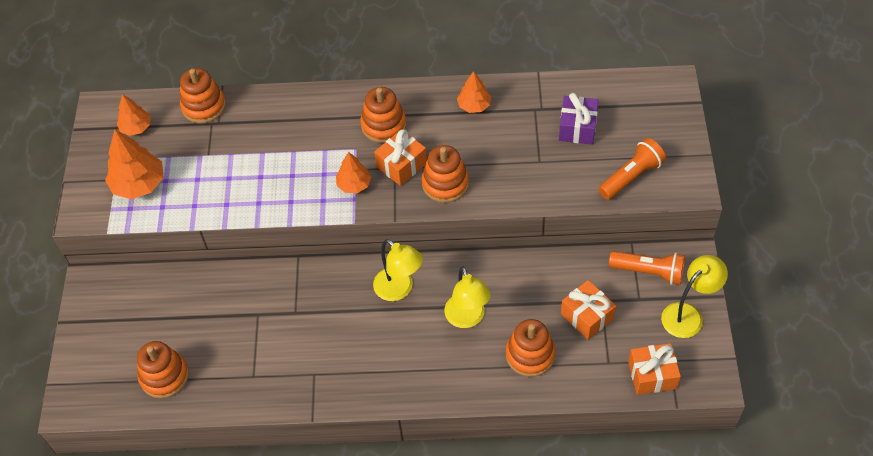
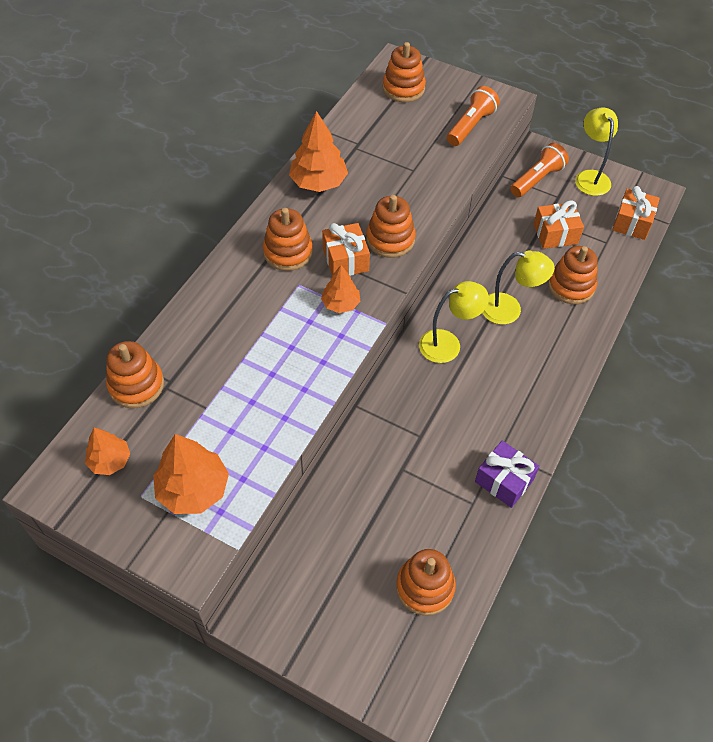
camera: 65 degrees left, 0 degrees up
(474, 105) = (318, 182): orange tree -> orange tree, size x1.64
(577, 128) = (397, 132): purple gift -> purple gift (504, 481)
(631, 177) = (470, 126): orange flashlight -> orange flashlight turned 45 degrees clockwise
(639, 105) = (403, 88): none -> orange stacking toy

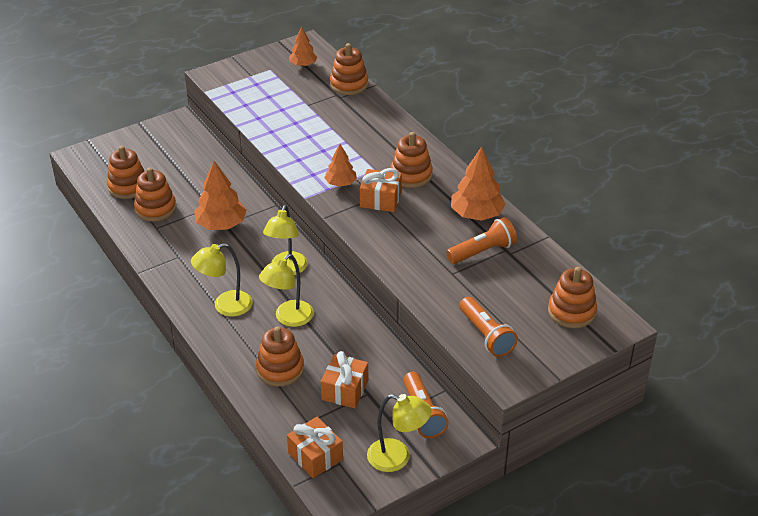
camera: 120 degrees right, 15 degrees down
(193, 489) = (256, 87): orange tree -> orange tree (221, 224)
(369, 161) = (482, 251): none -> orange flashlight
(390, 239) = (382, 230): orange stacking toy -> orange stacking toy (155, 208)
(504, 481) = (156, 248): purple gift -> none
(534, 367) = (225, 306): none -> yellow lamp

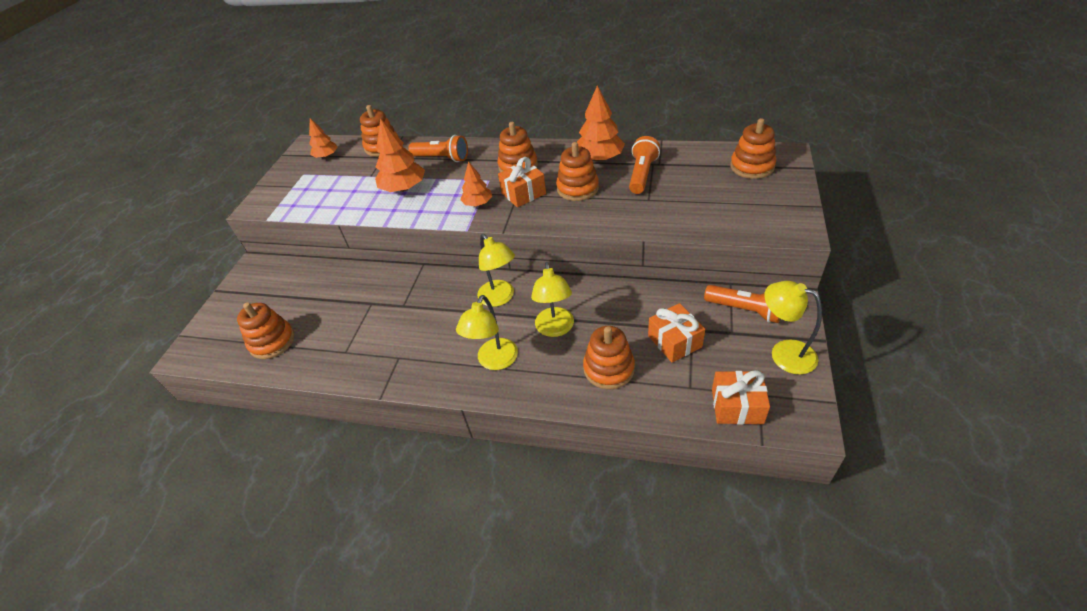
camera: 40 degrees left, 5 degrees up
(155, 208) = (323, 339): orange stacking toy -> orange stacking toy (577, 188)
(221, 224) = (399, 308): orange tree -> orange tree (404, 188)
(397, 458) = (784, 353): yellow lamp -> yellow lamp turned 120 degrees counterclockwise
(486, 335) = (736, 217): orange flashlight -> orange flashlight (442, 158)

